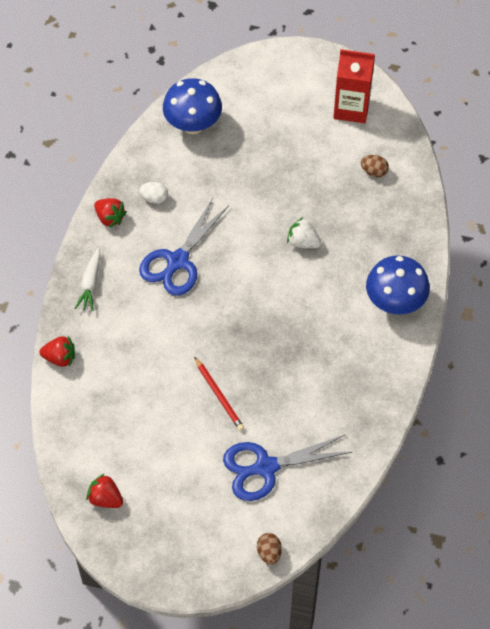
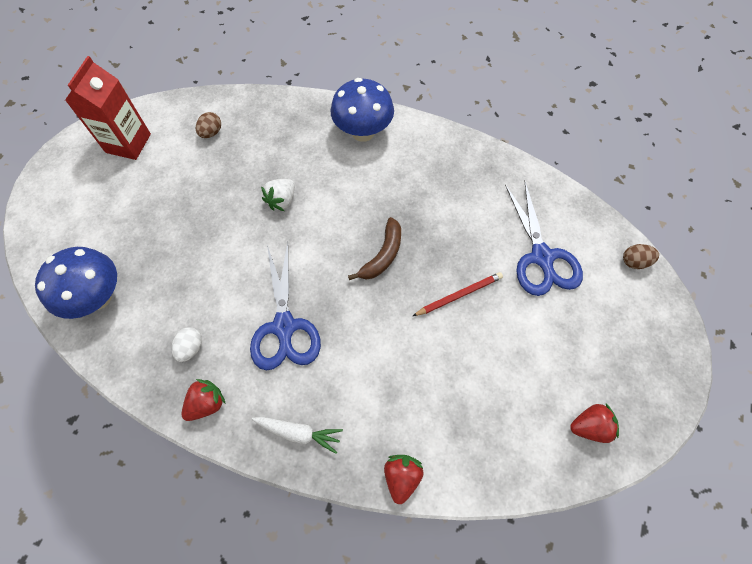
camera: 85 degrees left, 5 degrees up
(105, 498) = (589, 426): red strawberry -> red strawberry turned 135 degrees counterclockwise
(177, 261) = (284, 327): blue scissors -> blue scissors turned 45 degrees clockwise
(253, 330) = (382, 255): none -> brown banana

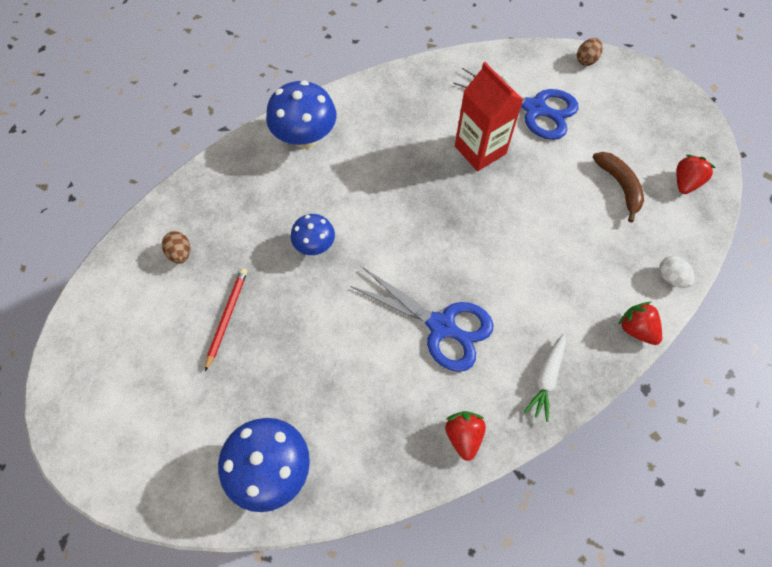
camera: 50 degrees left, 0 degrees up
(128, 143) = (114, 334): red carton -> red carton (480, 150)
(191, 348) = (398, 416): white egg -> white egg (670, 277)
(282, 201) = (315, 245): white strawberry -> blue mushroom
(299, 433) = (546, 378): white carrot -> white carrot turned 150 degrees clockwise
(382, 255) = (439, 209): brown banana -> brown banana (619, 186)
(459, 295) = (520, 183): red pencil -> red pencil (227, 317)

